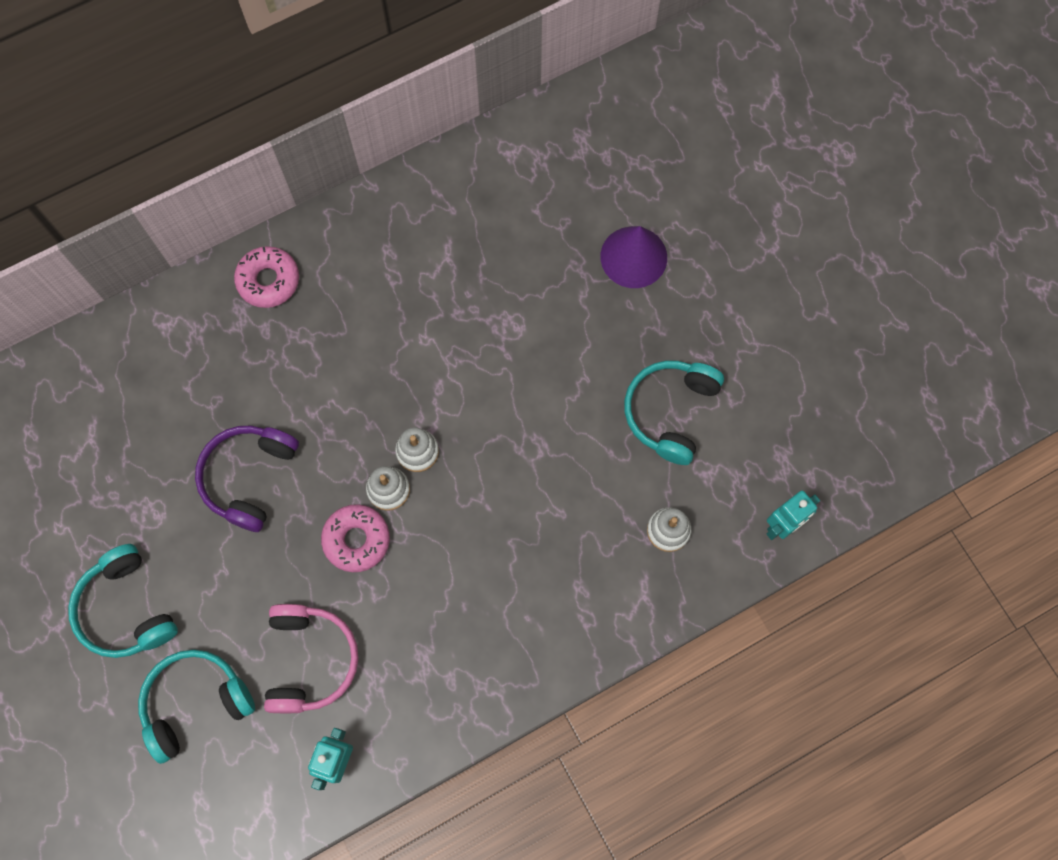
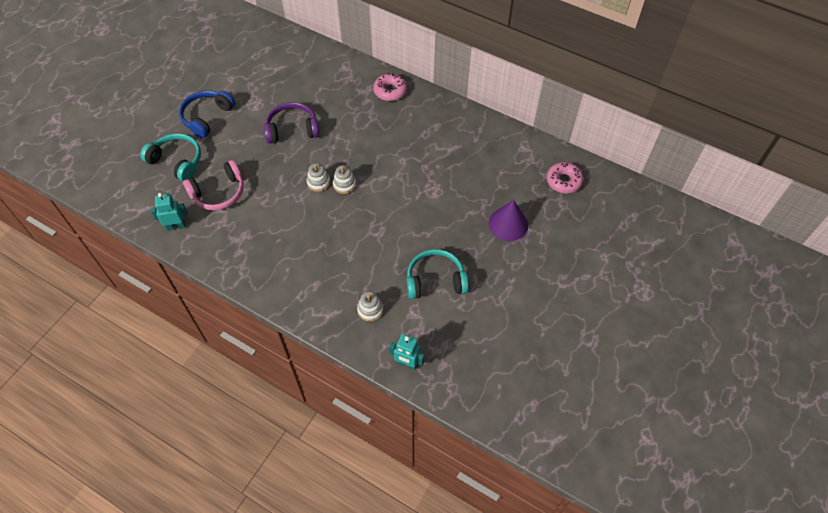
camera: 60 degrees right, 15 degrees down
(126, 609) = (207, 117): turquoise headphones -> blue headphones
(356, 540) = (286, 182): pink donut -> pink donut (563, 181)

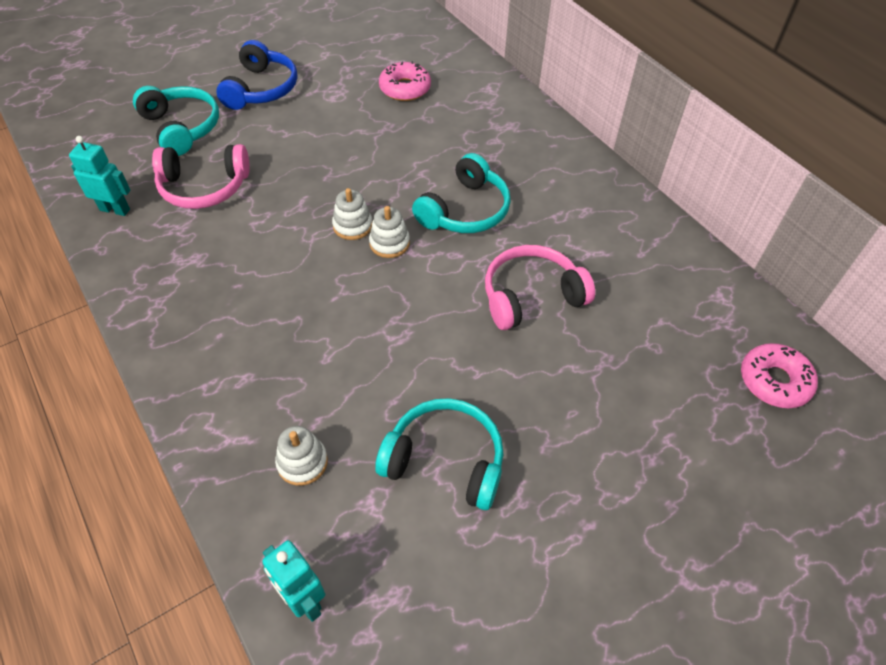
camera: 25 degrees right, 5 degrees down
(207, 117) = (261, 89): blue headphones -> blue headphones turned 135 degrees clockwise
(292, 129) = (363, 141): purple headphones -> none
(373, 150) = (464, 210): none -> turquoise headphones
(390, 91) = (539, 139): pink donut -> pink donut (405, 88)
(433, 184) = (531, 296): none -> pink headphones
(508, 224) = (632, 415): purple cone -> none

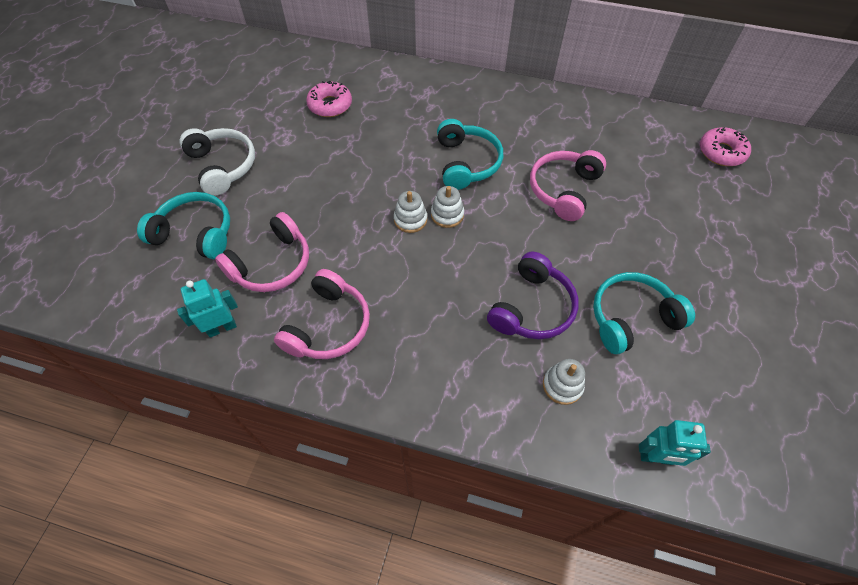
camera: 40 degrees left, 5 degrees up
(185, 263) = (328, 325): none -> pink headphones
(261, 89) = (222, 166): blue headphones -> white headphones
(362, 376) = (532, 307): none -> purple headphones

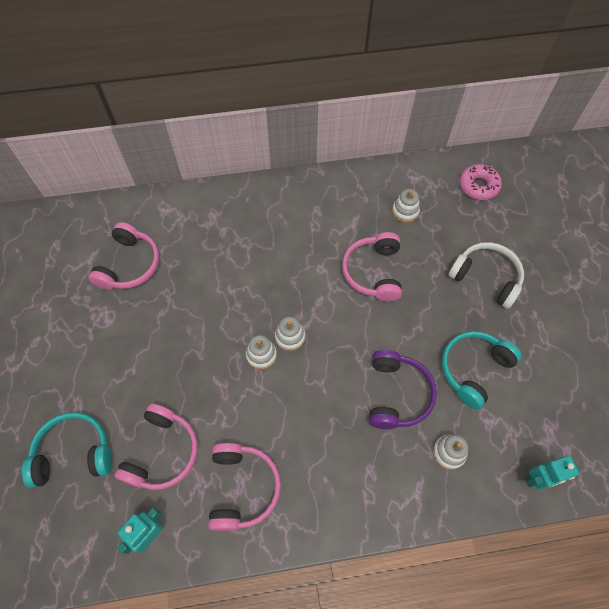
camera: 25 degrees left, 5 degrees up
(222, 166) = (60, 372): white headphones -> white headphones (486, 278)
(330, 105) = (129, 265): pink donut -> pink headphones
(466, 163) = (282, 278): turquoise headphones -> none
(626, 149) = (405, 211): none -> white stacking toy

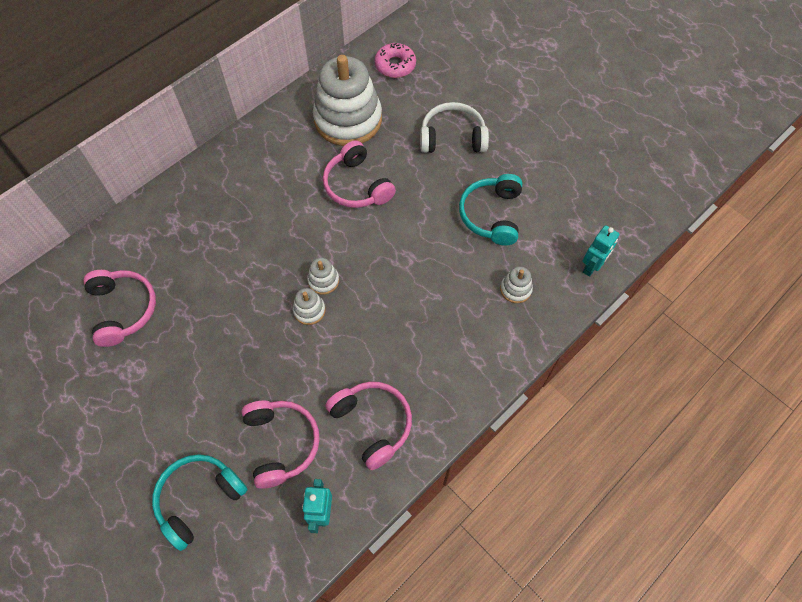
camera: 35 degrees left, 0 degrees up
(397, 394) = (445, 271): purple headphones -> none
(405, 211) = (348, 119): white stacking toy -> white stacking toy, size x2.43

